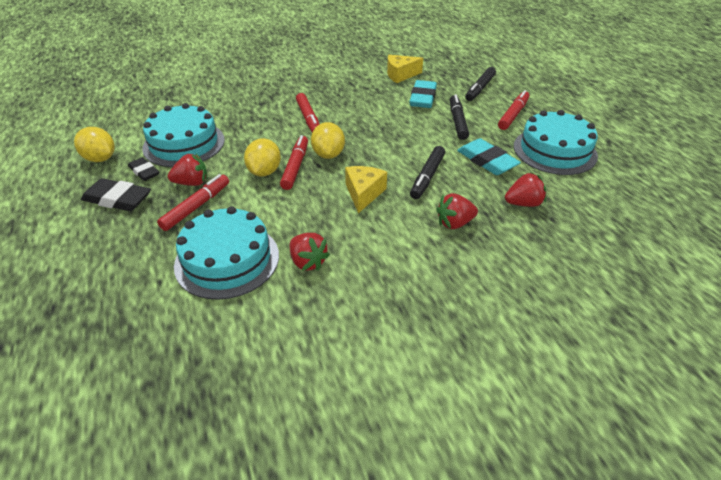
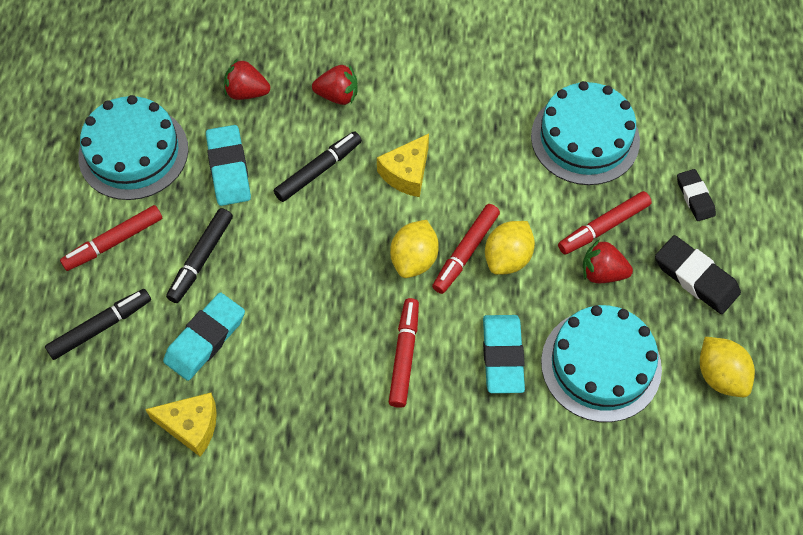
camera: 155 degrees left, 20 degrees up
(144, 171) = (661, 321): black eraser -> black eraser (695, 197)
(249, 132) = (503, 356): none -> turquoise eraser
(308, 262) = (507, 106): red strawberry -> none

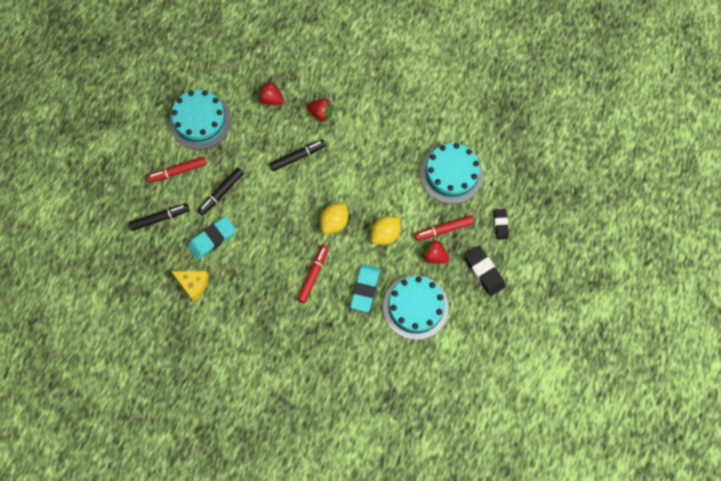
camera: 15 degrees right, 10 degrees up
(229, 168) = (249, 143): turquoise eraser -> none
(406, 173) = (345, 170): yellow cheese -> none
(466, 252) = (364, 225): red marker -> none
(720, 376) = (477, 329): yellow lemon -> none

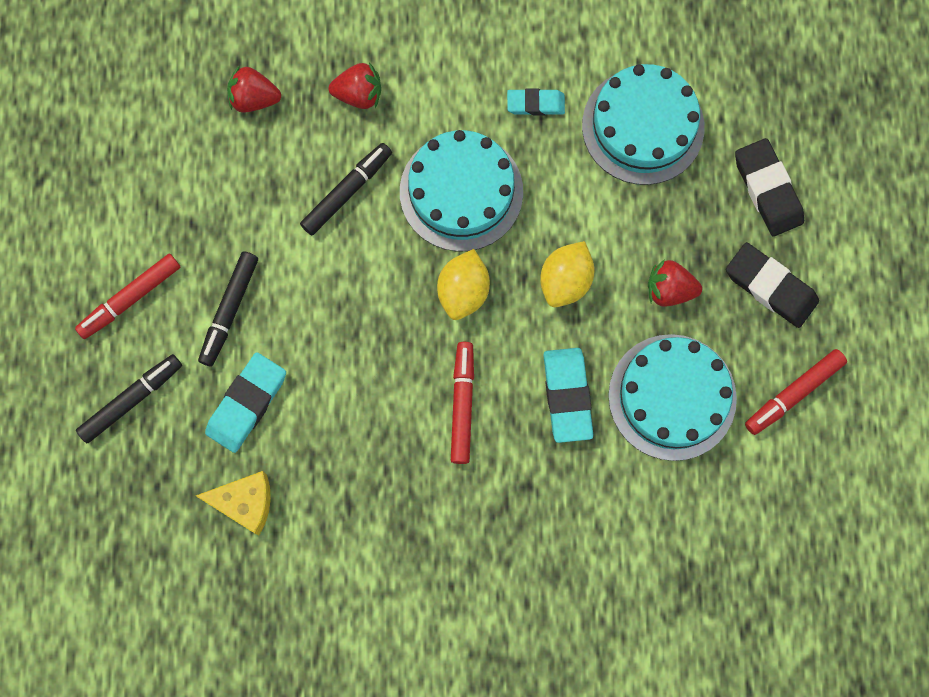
camera: 20 degrees left, 5 degrees up
(200, 121) = (135, 186): turquoise cake -> turquoise cake (461, 192)
(403, 146) = (535, 104): none -> turquoise eraser
(444, 229) = (669, 234): red marker -> red marker (794, 393)
(500, 225) = (767, 190): black eraser -> black eraser, size x1.59

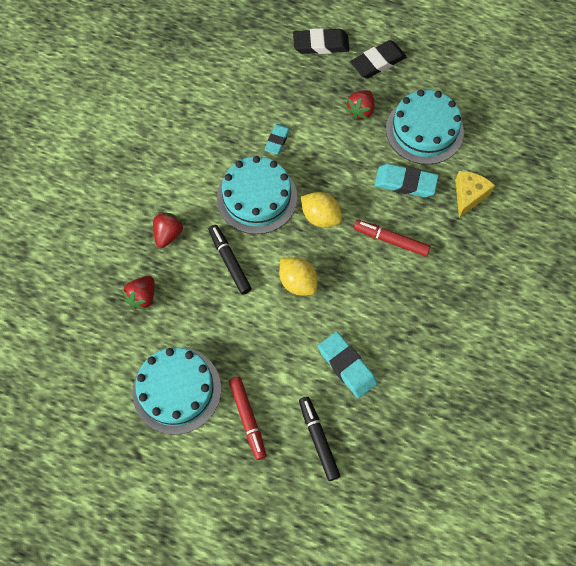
camera: 70 degrees left, 10 degrees down
(230, 310) = (280, 357): black marker -> none
(245, 503) = (412, 387): yellow cheese -> yellow cheese (469, 196)
(535, 104) = (219, 140): turquoise eraser -> turquoise eraser (277, 140)
(565, 281) = (335, 161): yellow lemon -> yellow lemon (298, 282)
(643, 126) = (257, 91): turquoise cake -> turquoise cake (176, 390)
(794, 393) = (442, 72): red marker -> none

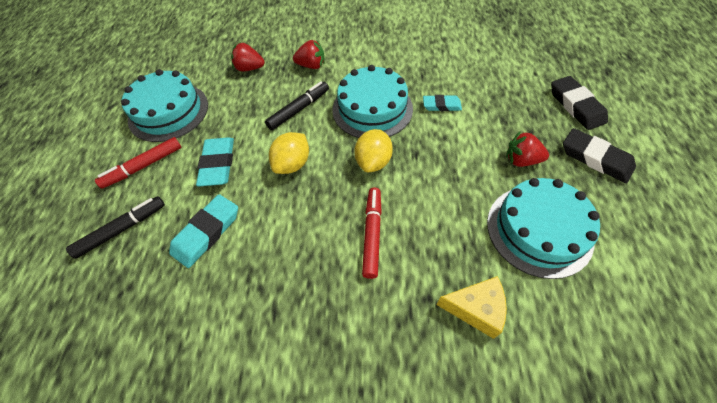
camera: 75 degrees right, 10 degrees down
(405, 183) = (455, 228): turquoise eraser -> turquoise eraser (218, 164)

